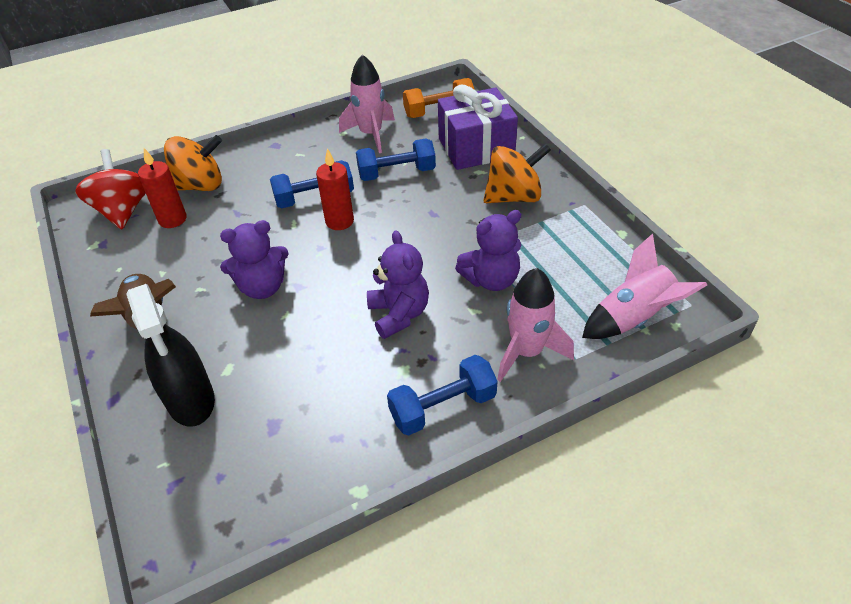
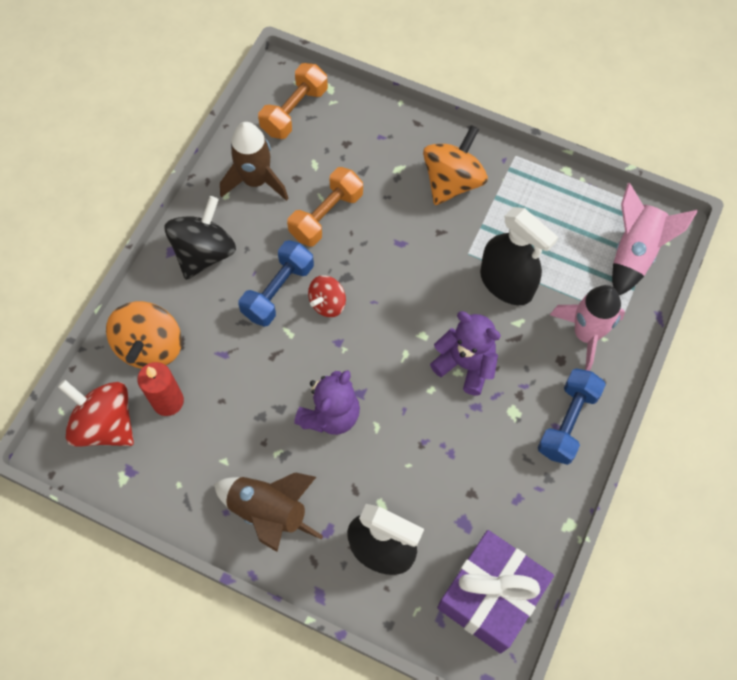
camera: 40 degrees left, 20 degrees up
(200, 185) = (150, 347): orange spinning top -> orange spinning top turned 150 degrees clockwise
(293, 155) = (204, 252): none -> black spinning top
(339, 221) = (327, 303): red candle -> red spinning top
(371, 134) = (256, 181): pink rocket -> brown rocket
(396, 173) = (326, 215): blue dumbbell -> orange dumbbell
(476, 148) = (371, 141): purple gift -> purple gift (490, 596)
(491, 279) = (506, 283): purple teddy bear -> black spray bottle

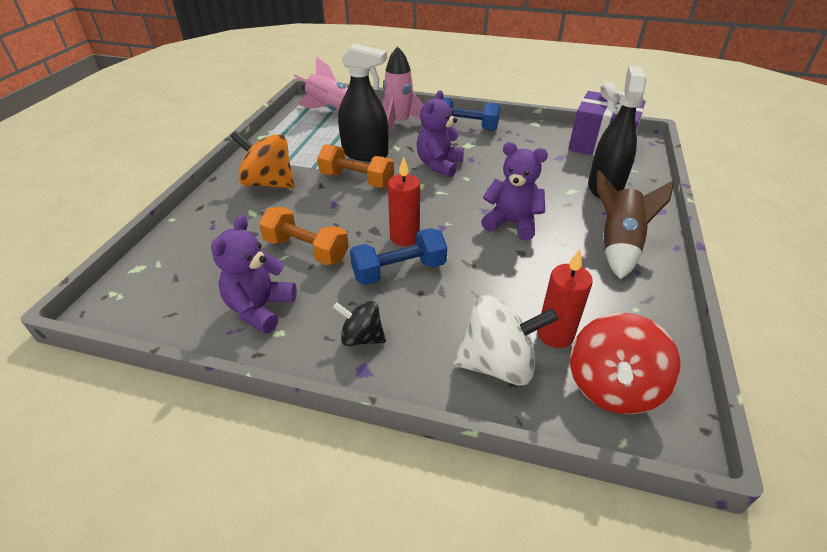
camera: 100 degrees left, 25 degrees down
(150, 347) = (498, 364): orange spinning top -> white spinning top
(204, 252) = (361, 337): black spinning top -> black spinning top, size x0.59
(256, 181) = (260, 308): brown rocket -> purple teddy bear
(278, 291) = (399, 271): blue dumbbell -> blue dumbbell turned 45 degrees counterclockwise
(294, 111) = (163, 291): orange dumbbell -> orange dumbbell (357, 180)
(327, 303) = (404, 237): red spinning top -> red candle
(506, 283) = (365, 153): black spray bottle -> black spray bottle turned 75 degrees clockwise

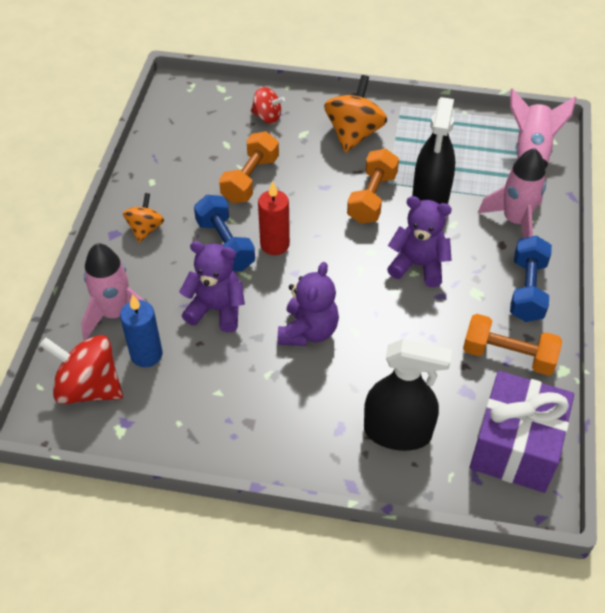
camera: 85 degrees right, 10 degrees up
(212, 234) = (267, 117): none -> red spinning top
(260, 308) = (176, 166): purple teddy bear -> purple teddy bear (216, 309)
(361, 337) = (145, 229): black spinning top -> orange spinning top
(498, 364) = (115, 313): white spinning top -> pink rocket
(525, 139) = (508, 355): none -> orange dumbbell
(555, 334) = (146, 354): red candle -> blue candle
(618, 245) = (276, 425): brown rocket -> none

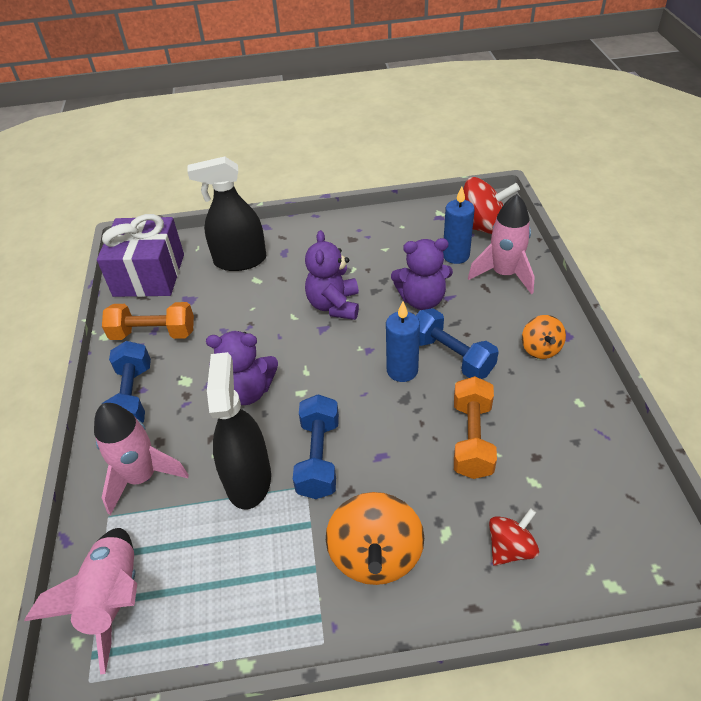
camera: 165 degrees right, 5 degrees down
(267, 117) = (510, 548): red spinning top -> red spinning top turned 135 degrees clockwise
(275, 245) = (402, 370): red candle -> blue candle
(372, 198) = (319, 457): orange dumbbell -> blue dumbbell

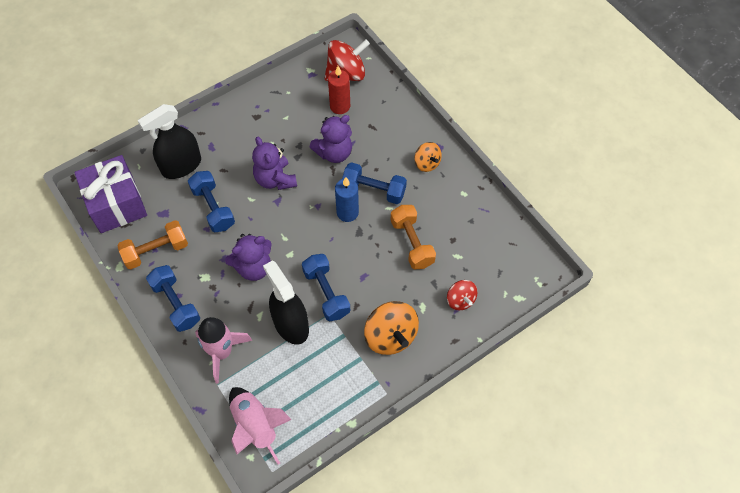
camera: 30 degrees left, 15 degrees up
(245, 311) = (213, 208): none -> blue dumbbell
(456, 255) = (340, 106): blue candle -> red candle
(504, 274) = (380, 111): pink rocket -> none
(510, 548) = (460, 300): red spinning top -> red spinning top turned 135 degrees clockwise

